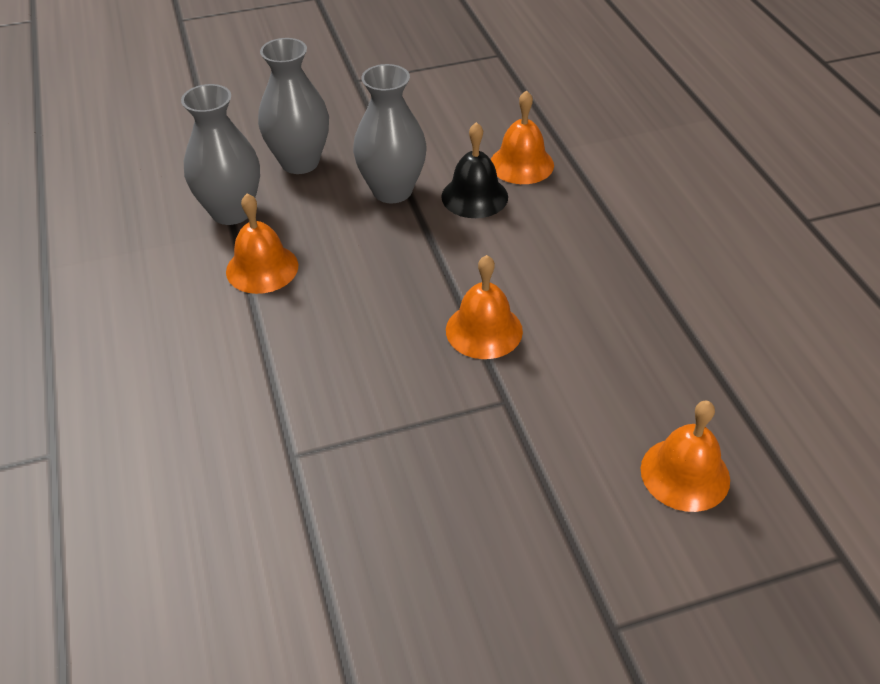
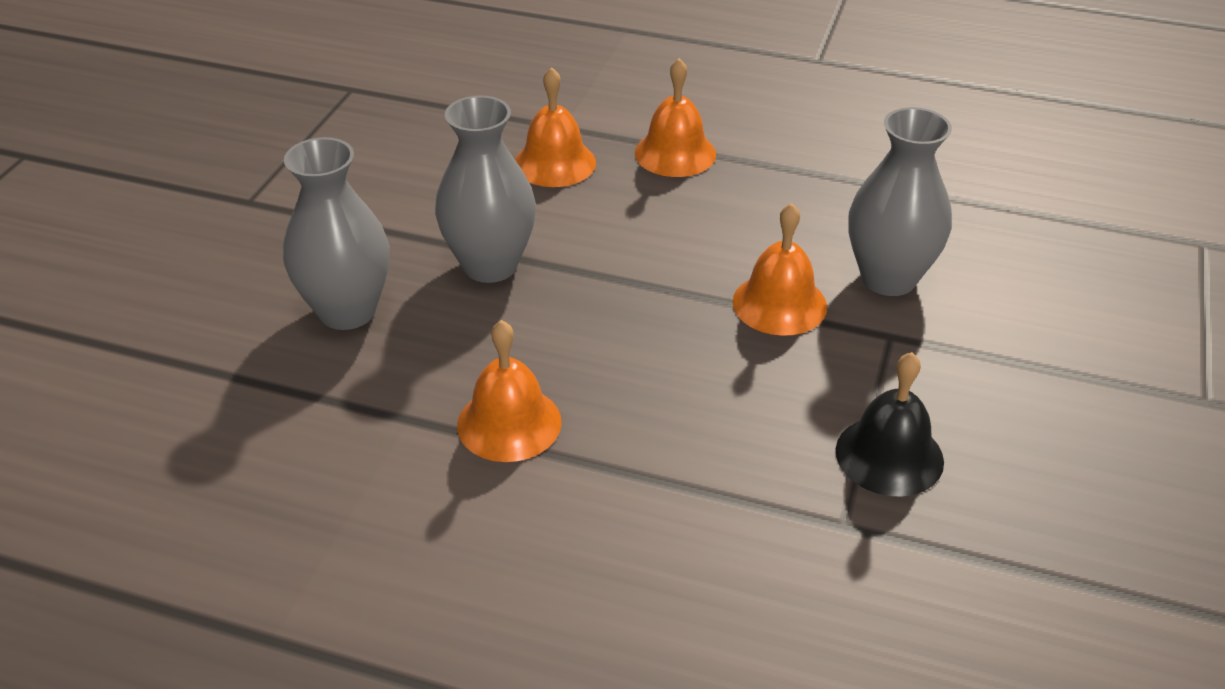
camera: 55 degrees left, 5 degrees down
(231, 212) = (371, 407): grey vase -> grey vase (888, 278)
(474, 196) = (569, 215): black bell -> black bell (889, 455)
(685, 474) = (1063, 275): orange bell -> orange bell (675, 153)

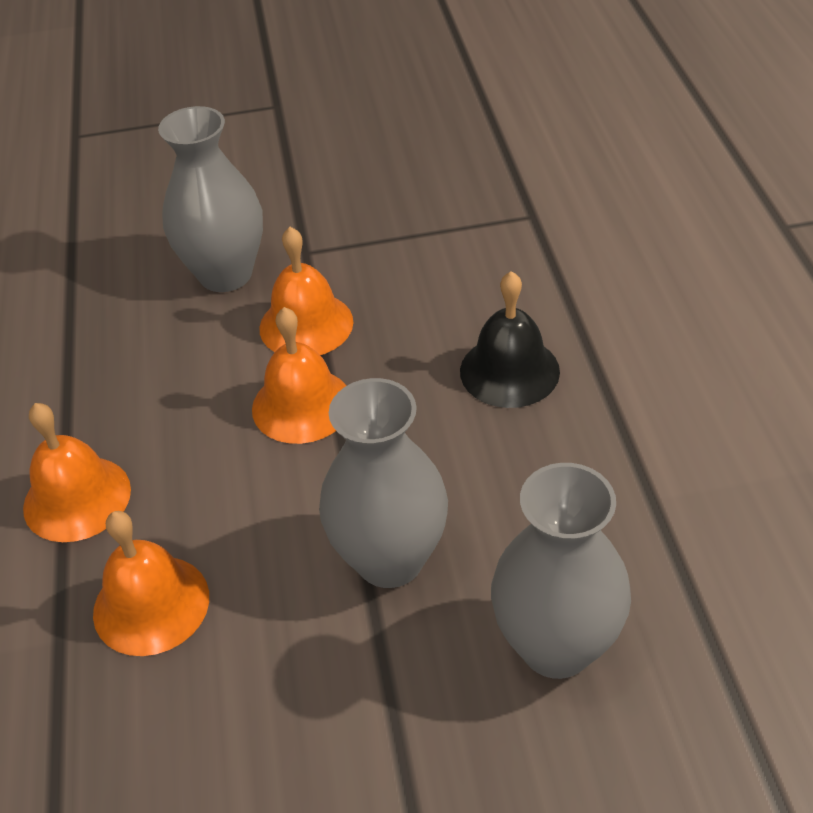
camera: 115 degrees left, 5 degrees up
(509, 423) = (595, 426): orange bell -> orange bell (302, 405)
(889, 455) = (446, 215): black bell -> black bell (509, 371)

